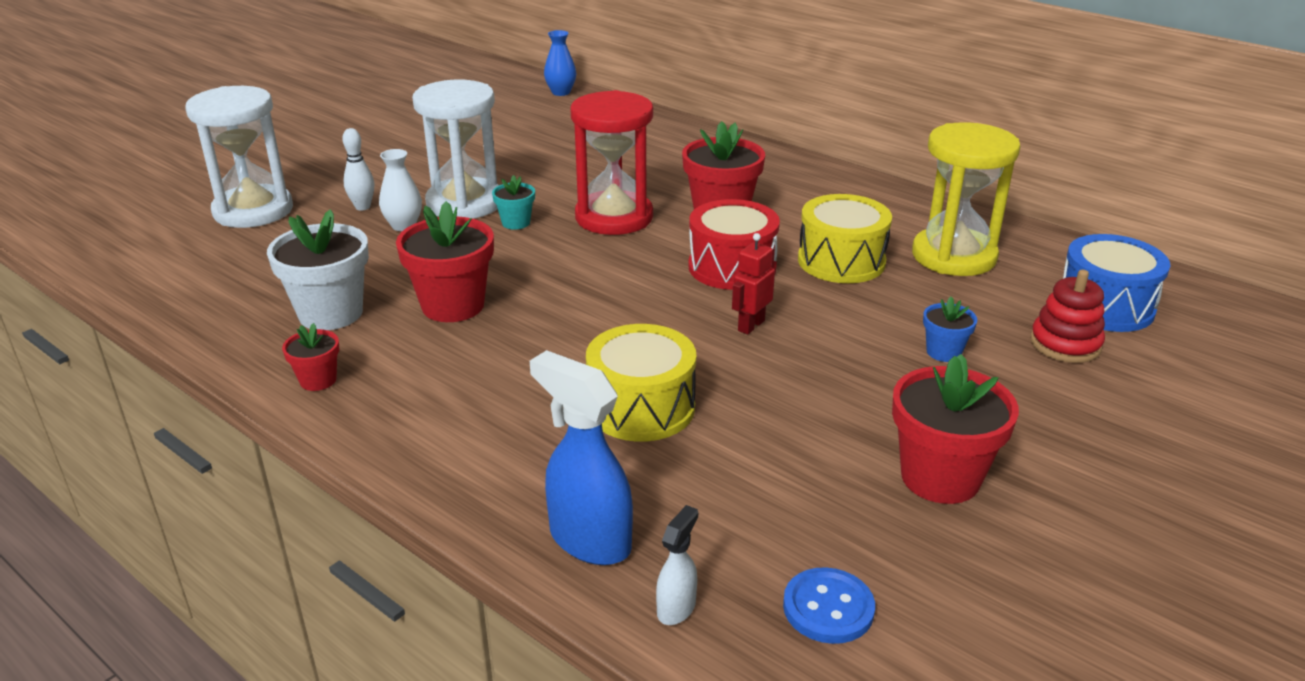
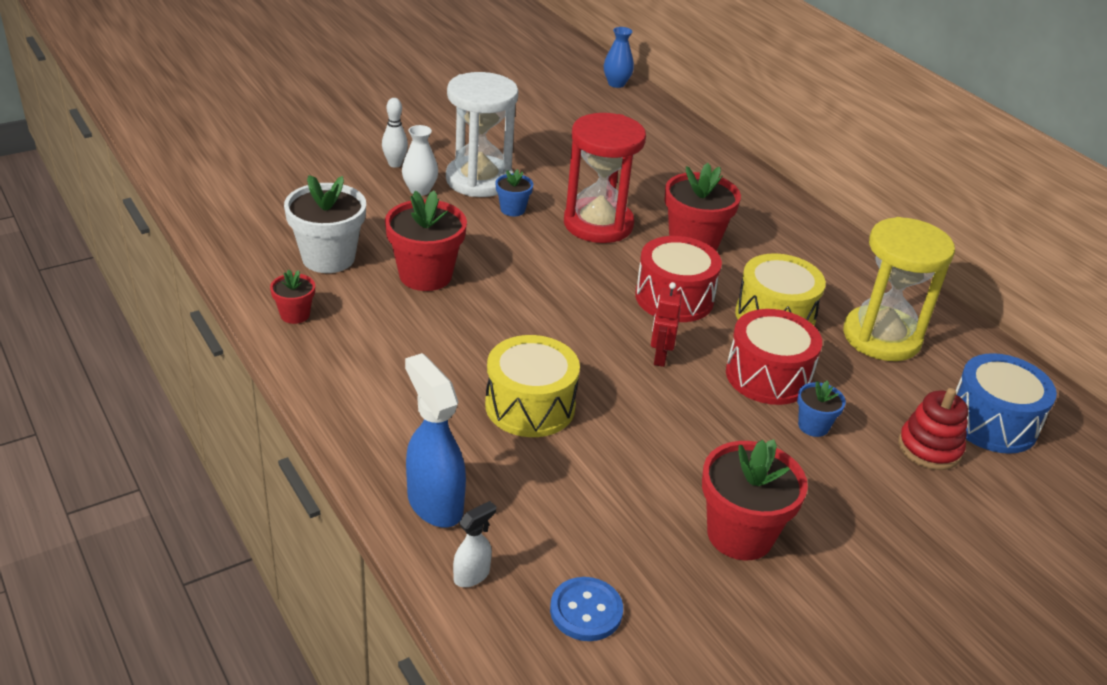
camera: 15 degrees right, 5 degrees up
(253, 211) = (307, 147): white hourglass -> none
(516, 223) = (512, 209): turquoise flower pot -> blue flower pot
(750, 325) = (659, 357): red robot -> red robot turned 45 degrees counterclockwise
(870, 317) = (768, 376): none -> red drum

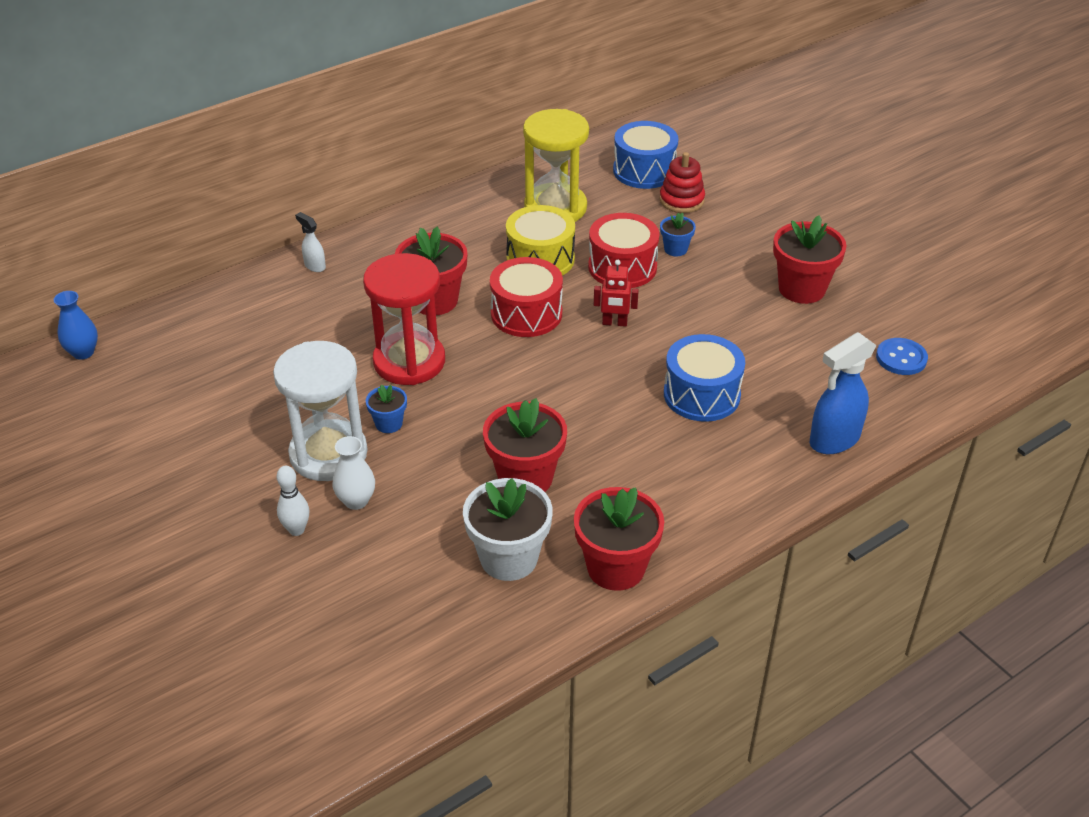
camera: 90 degrees left, 5 degrees up
(295, 314) = (616, 567): red flower pot -> red flower pot, size x1.93
(472, 575) = (895, 414): white spray bottle -> white spray bottle (314, 266)
(530, 406) = (701, 395): yellow drum -> blue drum

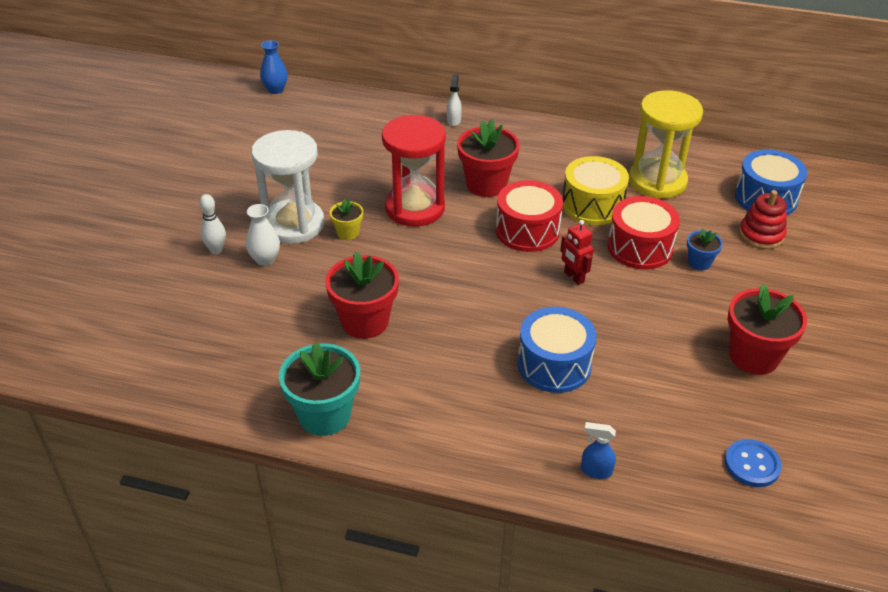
camera: 50 degrees right, 0 degrees up
(389, 423) = (348, 233): blue flower pot -> yellow flower pot
(509, 558) = (281, 356): white flower pot -> none
(616, 567) = (324, 415): red flower pot -> turquoise flower pot
(834, 440) = (595, 471): blue spray bottle -> blue spray bottle, size x0.51

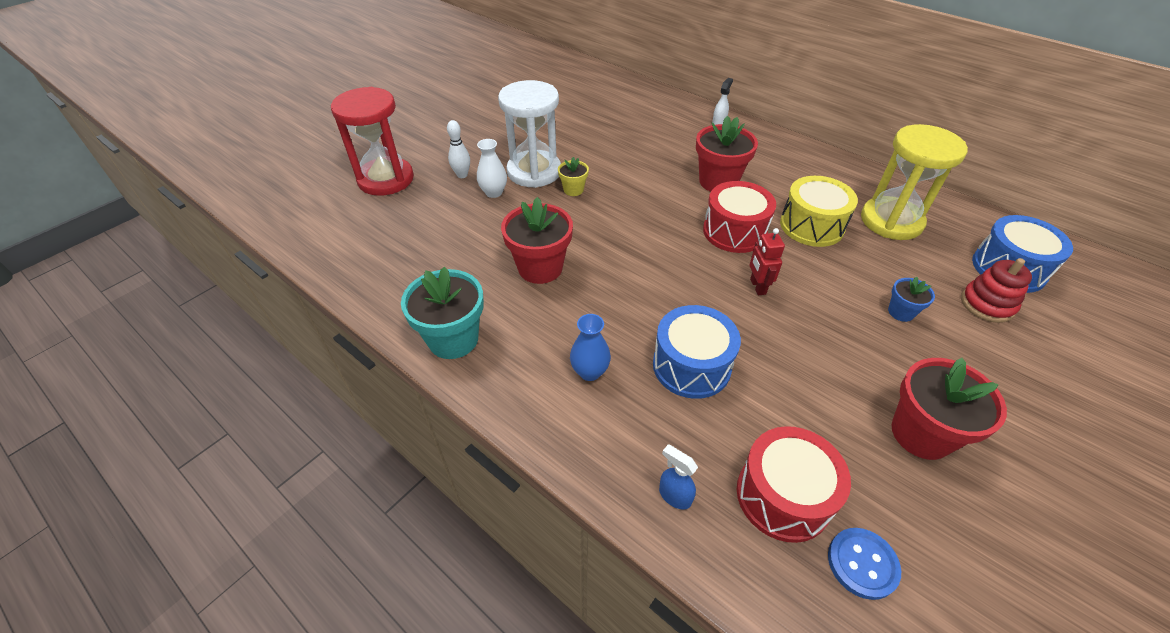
camera: 25 degrees right, 5 degrees up
(275, 90) = (586, 70): blue vase -> blue vase (590, 372)
(415, 208) = (642, 185): red hourglass -> red hourglass (386, 179)
(640, 247) = (841, 278): red drum -> red drum (783, 496)

